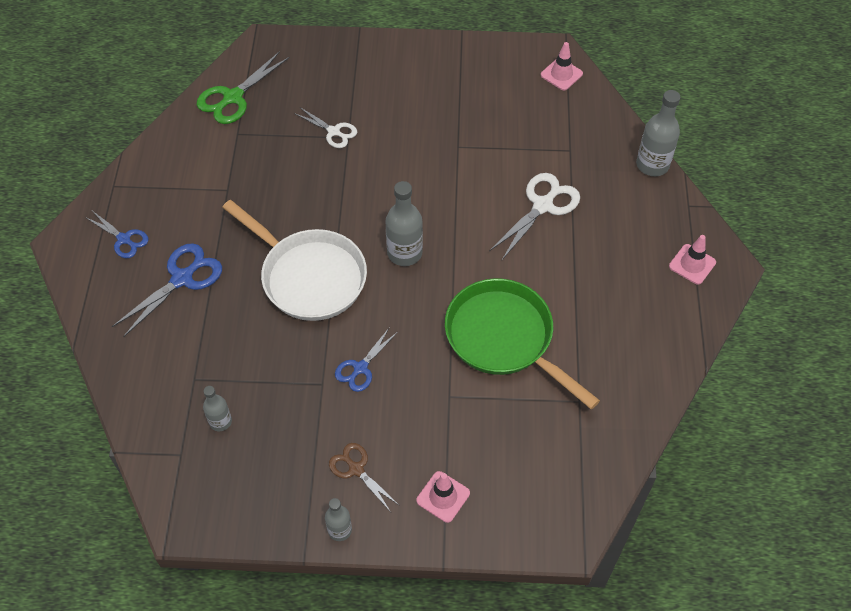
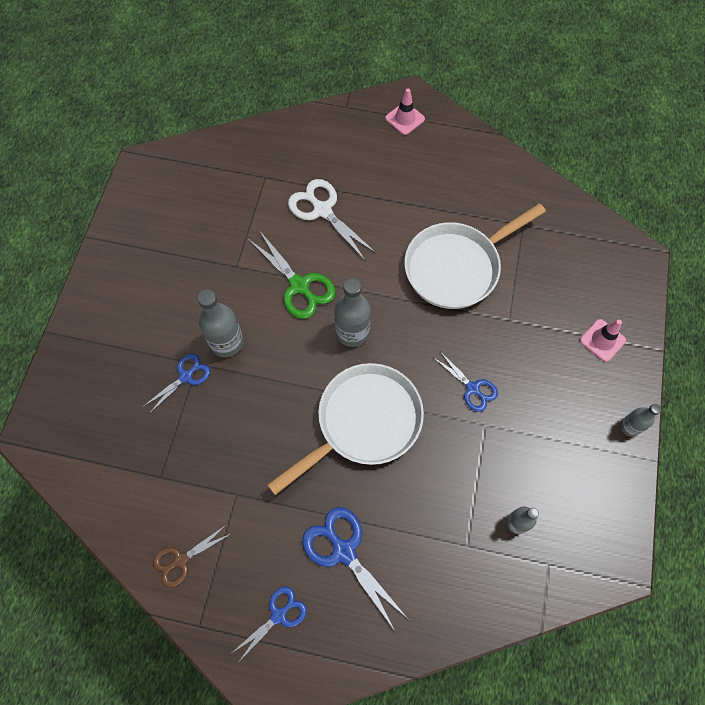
camera: 80 degrees left, 10 degrees up
(233, 97) = (105, 477): green scissors -> green scissors (299, 286)
(334, 132) = (186, 376): white scissors -> blue scissors
(356, 469) = (573, 405): brown scissors -> brown scissors (181, 560)
(504, 338) = (456, 267): green pan -> white pan
(561, 74) = (173, 164): pink traffic cone -> none
(652, 165) = (297, 121): grey bottle -> grey bottle (227, 342)

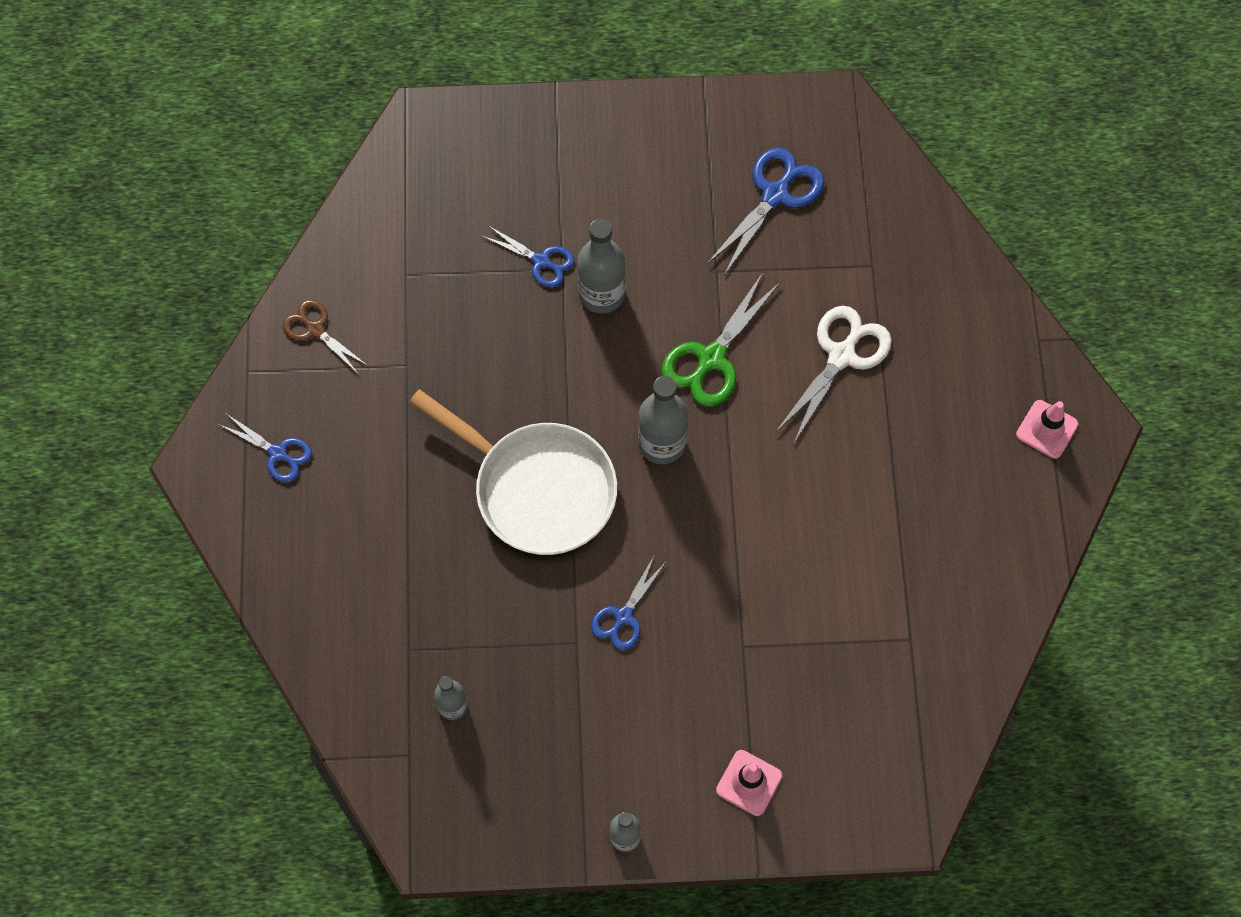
camera: 75 degrees right, 0 degrees up
(344, 551) = (368, 506): blue scissors -> blue scissors (775, 195)
(456, 267) = (806, 558): white pan -> none

